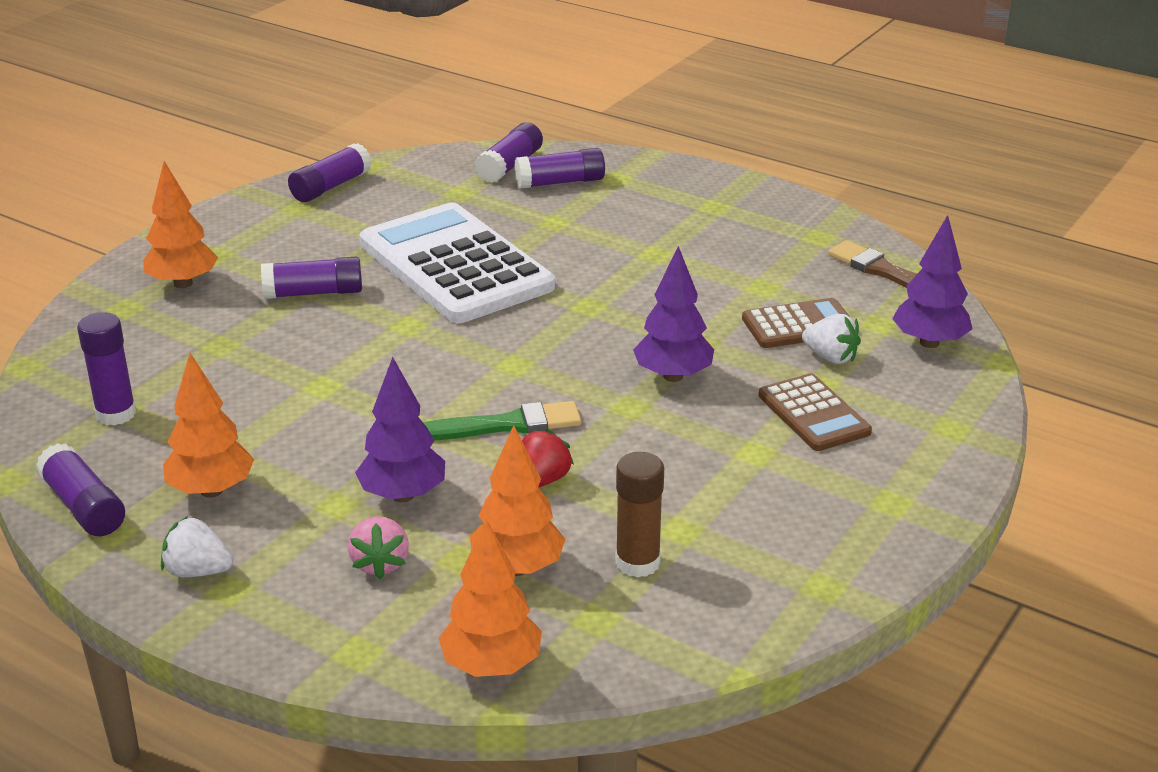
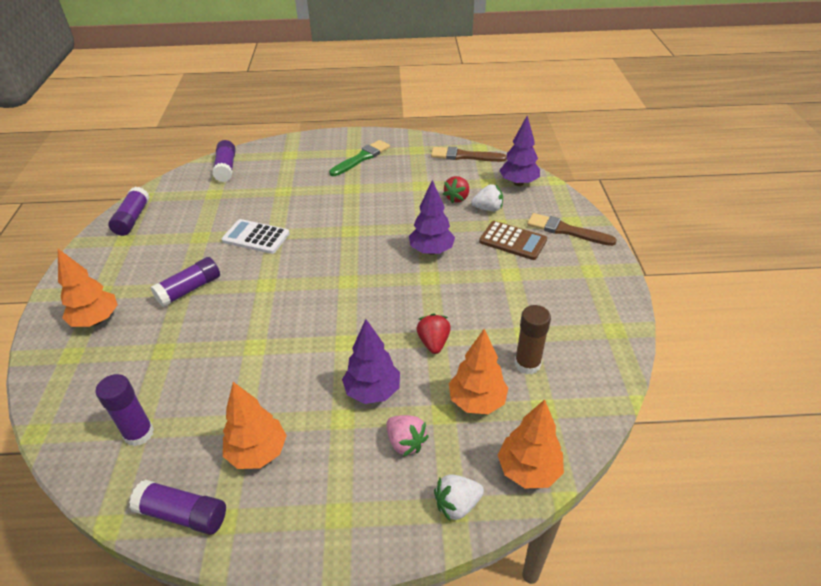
camera: 35 degrees left, 10 degrees up
(198, 571) = (306, 515): white strawberry -> white strawberry (457, 504)
(455, 265) = (256, 237): white calculator -> white calculator, size x0.49
(506, 425) = (381, 319): green brush -> green brush (361, 158)
(560, 182) = (263, 168): purple glue stick -> none
(799, 325) = (457, 198): brown calculator -> red strawberry
(922, 436) = (566, 230): none -> brown brush

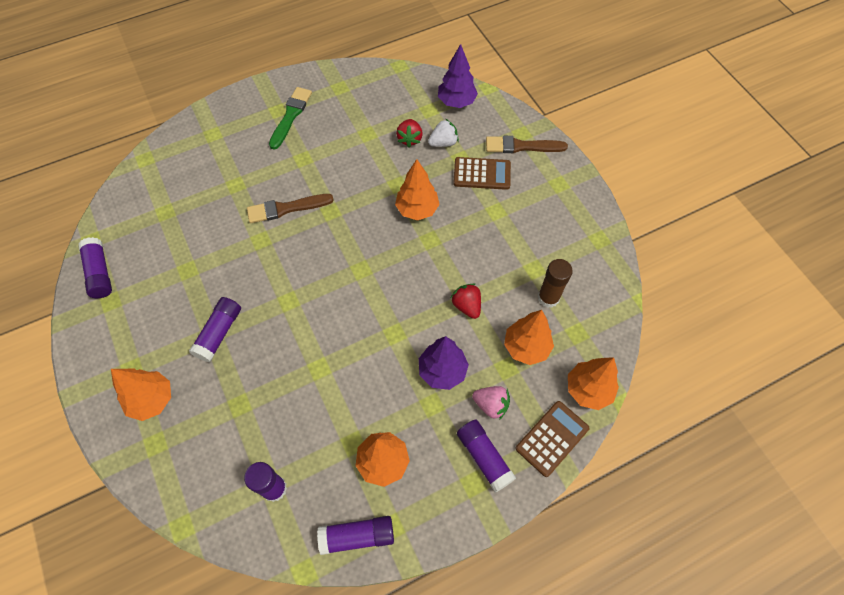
camera: 25 degrees left, 20 degrees up
(226, 168) = (155, 174): purple glue stick -> purple glue stick (484, 457)
(256, 237) = (244, 251): white calculator -> none
(431, 251) = (417, 210): purple tree -> orange tree
(457, 504) = (552, 438): white strawberry -> brown calculator
(464, 156) = (390, 82): brown brush -> brown brush (286, 208)

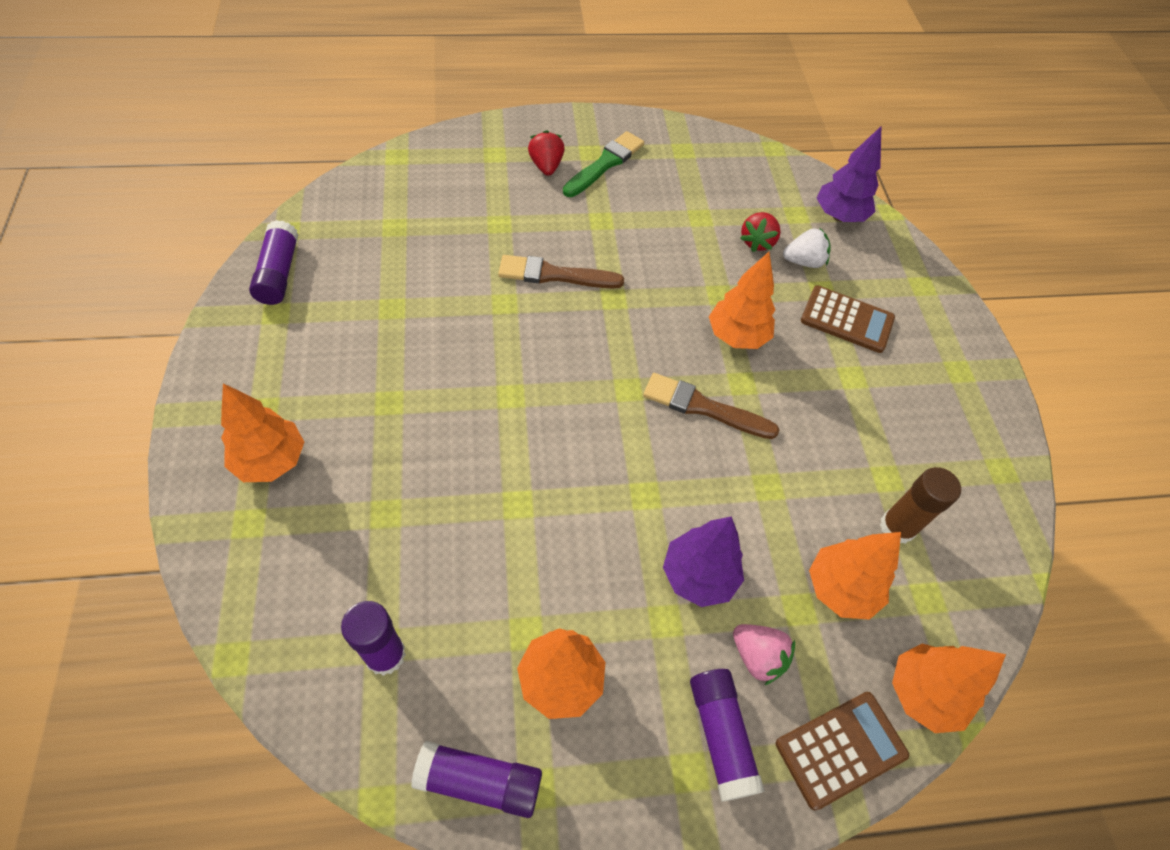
camera: 15 degrees right, 5 degrees down
(219, 333) = (399, 404): purple glue stick -> none
(467, 306) = (766, 494): red strawberry -> red strawberry (546, 166)
(521, 146) = (917, 302): brown brush -> brown brush (703, 407)

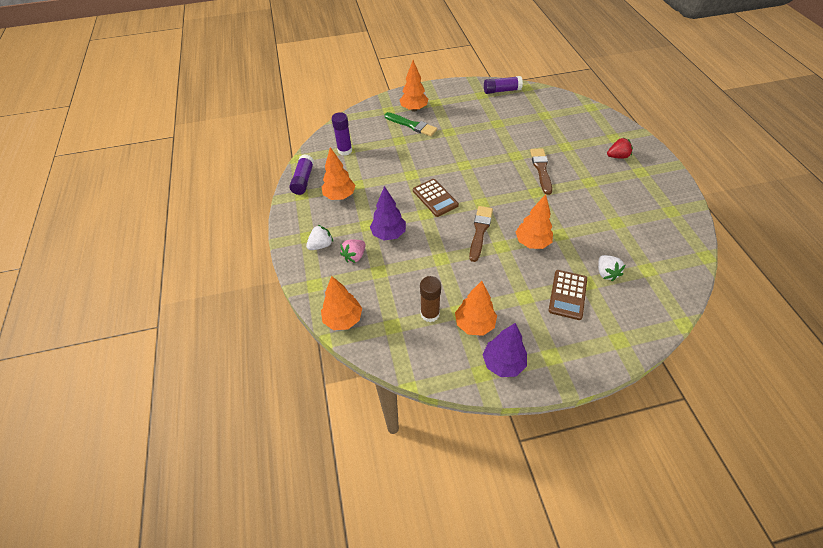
camera: 90 degrees right, 5 degrees down
(605, 164) = (635, 178): green brush -> green brush (412, 125)
(721, 736) = (321, 245): purple glue stick -> white strawberry
(757, 242) = (610, 249): red strawberry -> none
(839, 216) = (660, 293): purple tree -> purple tree (503, 363)
(840, 589) = (391, 287): orange tree -> orange tree (474, 324)
(841, 749) = (317, 286): brown calculator -> brown calculator (435, 198)

